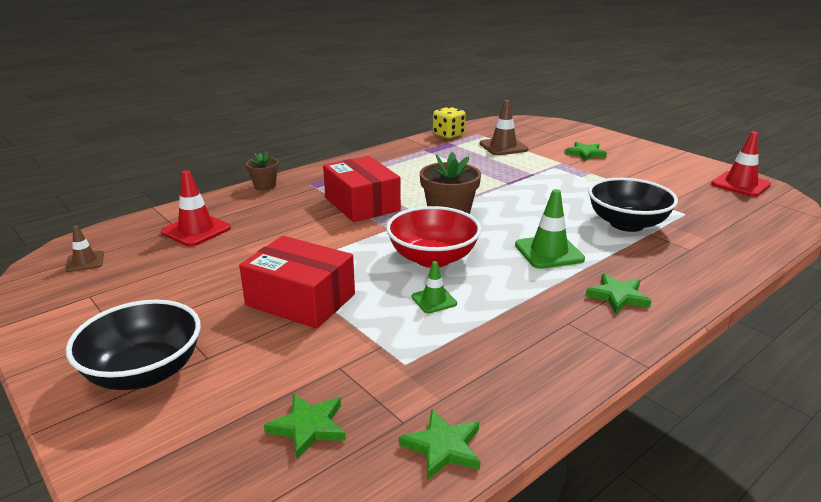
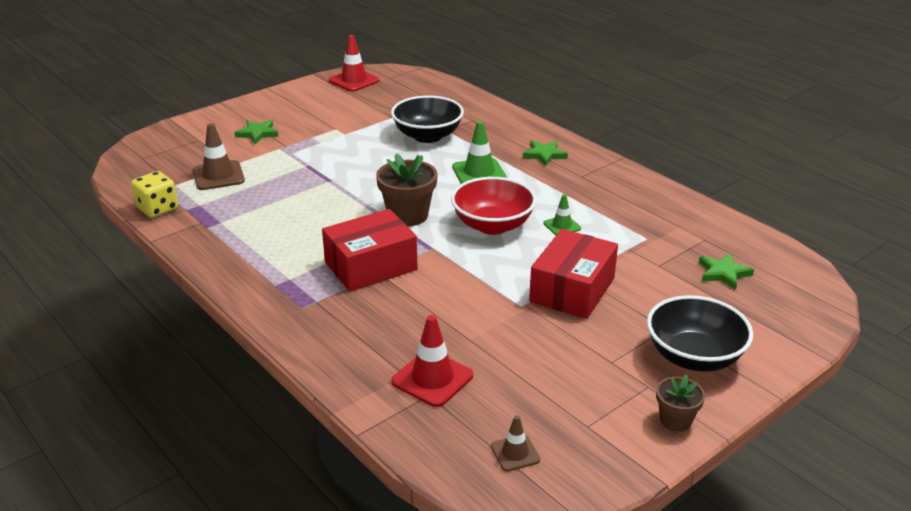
camera: 90 degrees left, 5 degrees up
(265, 186) = (303, 342): brown flower pot -> brown flower pot (675, 420)
(443, 447) = (721, 226): green star -> none

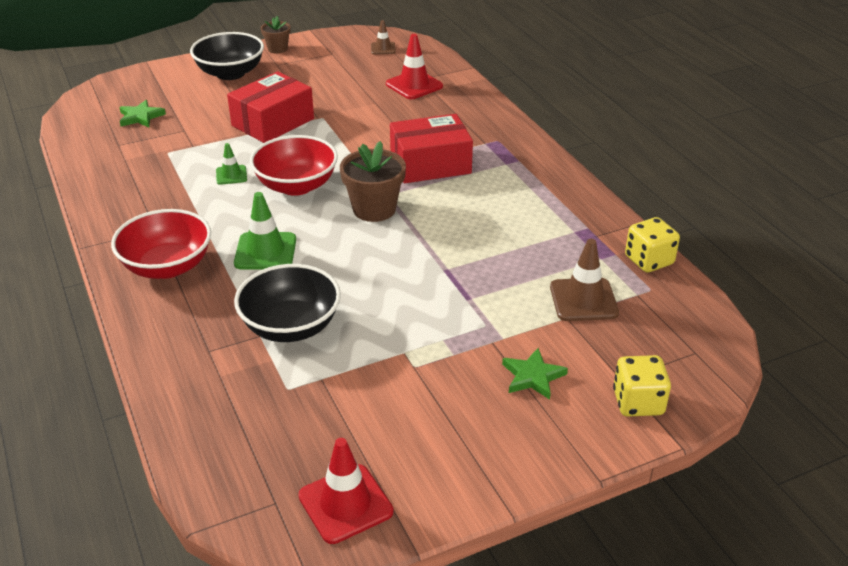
camera: 165 degrees left, 5 degrees up
(190, 131) = (638, 402): none -> yellow dice
(544, 155) = (167, 266): green star -> red bowl

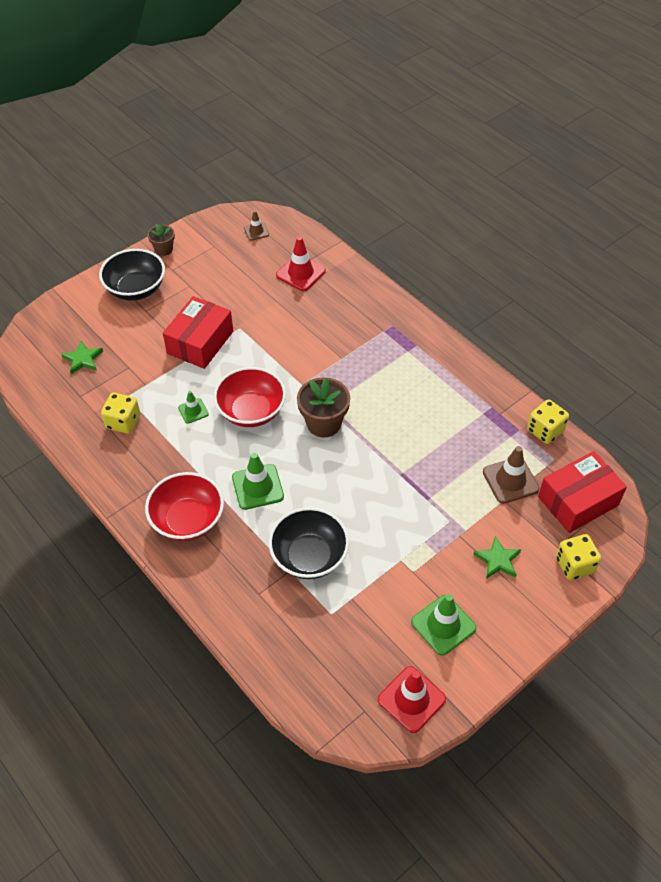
camera: 15 degrees left, 15 degrees up
(150, 172) = (123, 422): none -> yellow dice
(428, 430) = (443, 625): none -> green traffic cone
(430, 164) = (349, 364): red box -> red box (578, 501)

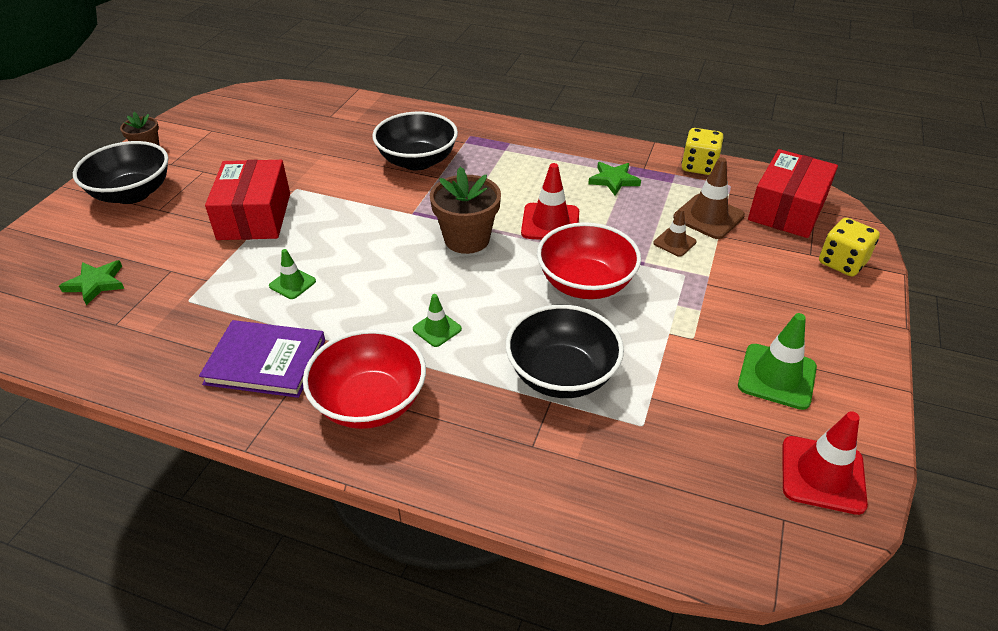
camera: 30 degrees left, 10 degrees down
(123, 422) = (200, 329): yellow dice -> none
(147, 463) = (265, 362): none -> purple book
(251, 411) = (369, 258): red bowl -> red bowl (585, 284)
(256, 231) = (255, 106): brown traffic cone -> brown traffic cone (674, 242)
(257, 487) = (437, 329): green traffic cone -> green traffic cone, size x0.58
(300, 273) = (333, 124): red traffic cone -> red traffic cone (550, 223)
(337, 336) = (417, 161): none -> black bowl
(497, 560) = (767, 289): green star -> green star (613, 180)

